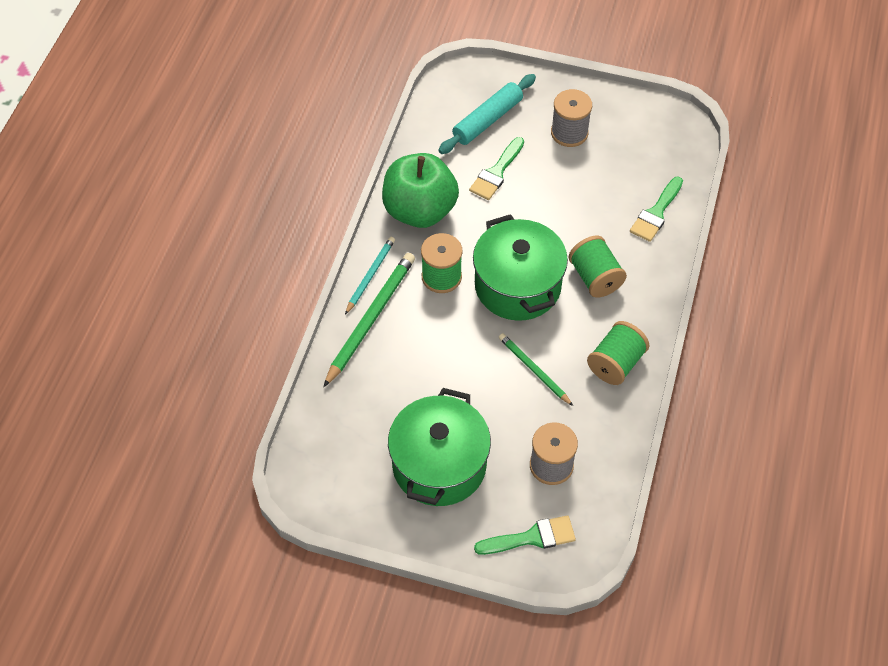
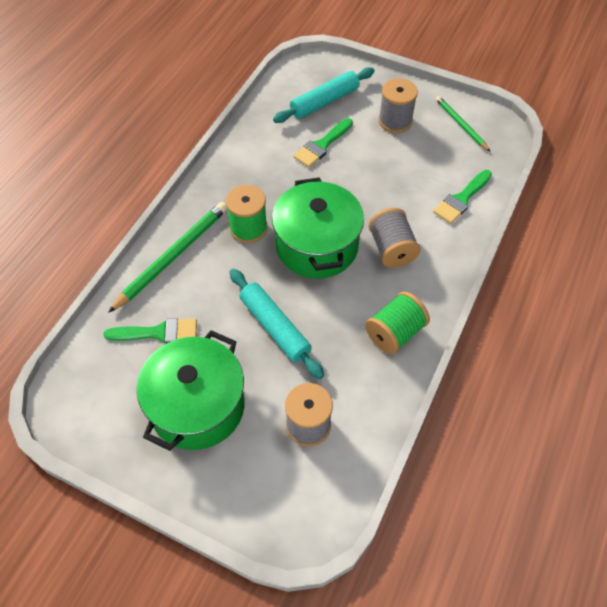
camera: 10 degrees right, 0 degrees up
(370, 275) = (184, 218): turquoise pencil -> none
(420, 210) = (244, 168): green apple -> none
(495, 376) = (275, 327): none -> turquoise rolling pin
(531, 537) = (270, 499): green brush -> green brush (158, 333)
(533, 370) = (313, 327): green pencil -> green pencil (460, 124)
(595, 277) = (391, 249): green spool -> grey spool

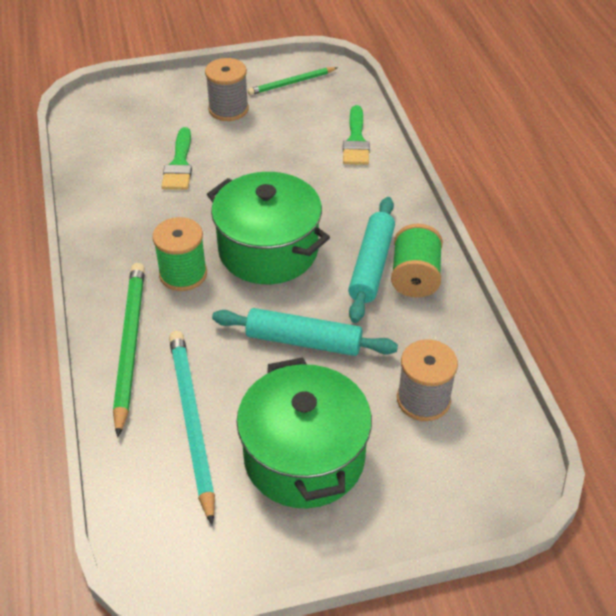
camera: 40 degrees left, 10 degrees down
(158, 333) = (191, 422): green brush -> turquoise pencil
(324, 102) = (141, 126): turquoise rolling pin -> turquoise rolling pin (371, 265)
(391, 249) = (339, 213): grey spool -> none
(460, 124) = (291, 83): green pencil -> green pencil turned 45 degrees counterclockwise

